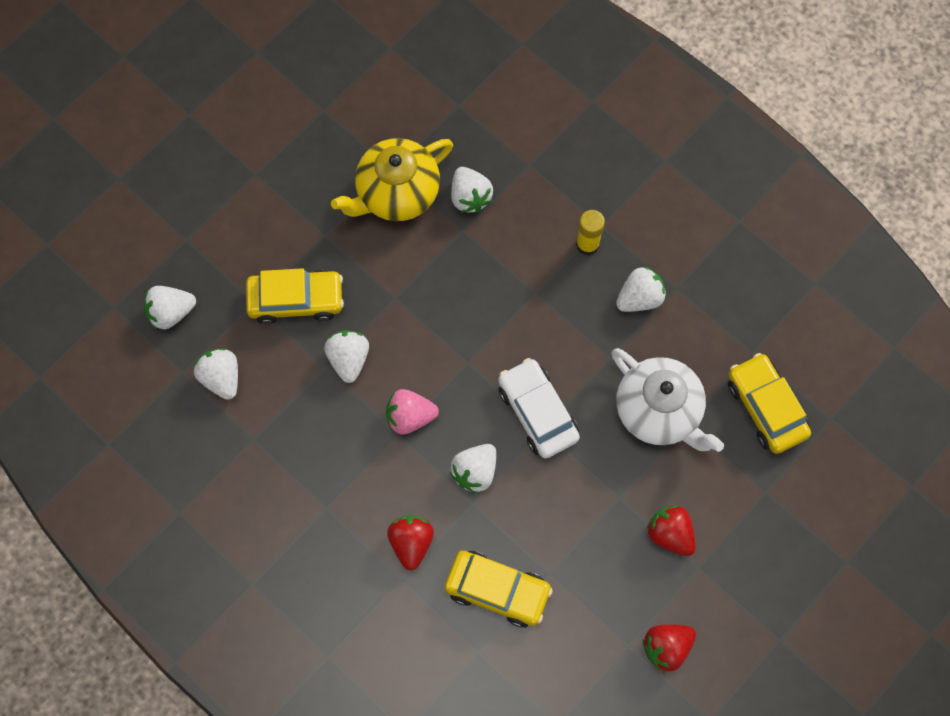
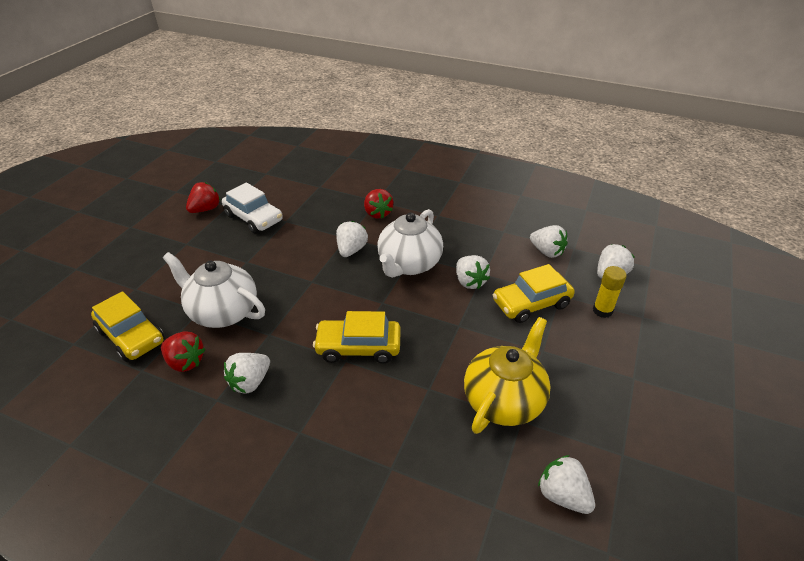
camera: 160 degrees right, 30 degrees down
(410, 417) = (409, 264): pink strawberry -> white teapot
(470, 197) = (436, 418): white strawberry -> white strawberry (562, 495)
(497, 590) = (316, 208): yellow car -> yellow car (358, 347)
(537, 412) = (318, 288): white car -> white car (254, 218)
(587, 244) = (309, 411): yellow glue stick -> yellow glue stick (602, 310)
(670, 534) = (207, 253): red strawberry -> red strawberry (185, 362)

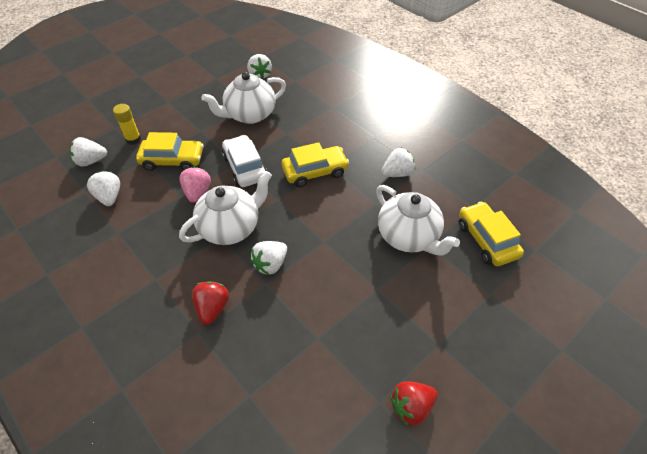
camera: 155 degrees left, 10 degrees up
(185, 362) = (442, 202): red strawberry -> none
(254, 218) = (353, 360): white car -> white car (245, 167)
(358, 347) = (315, 171): yellow car -> yellow car turned 45 degrees counterclockwise
(470, 282) = (197, 192): white strawberry -> pink strawberry
(504, 400) = (249, 115): yellow teapot -> white teapot

